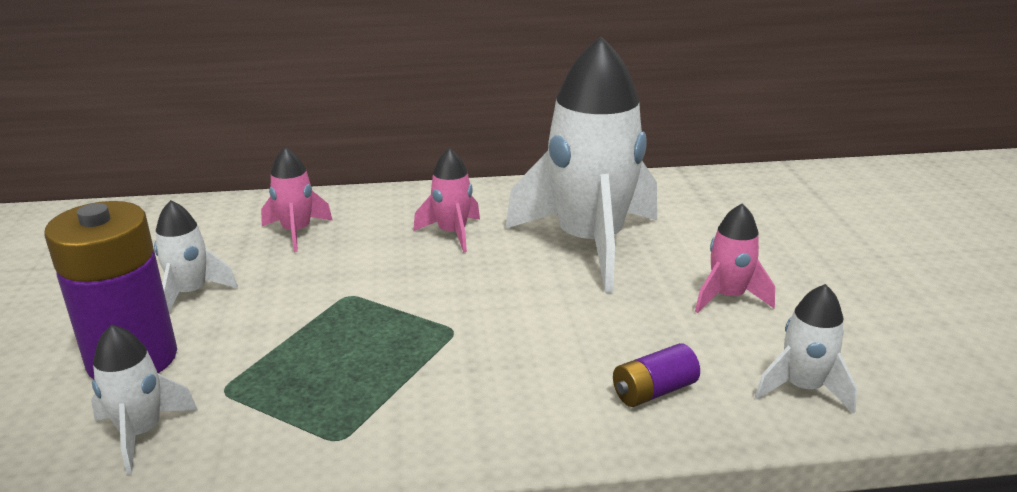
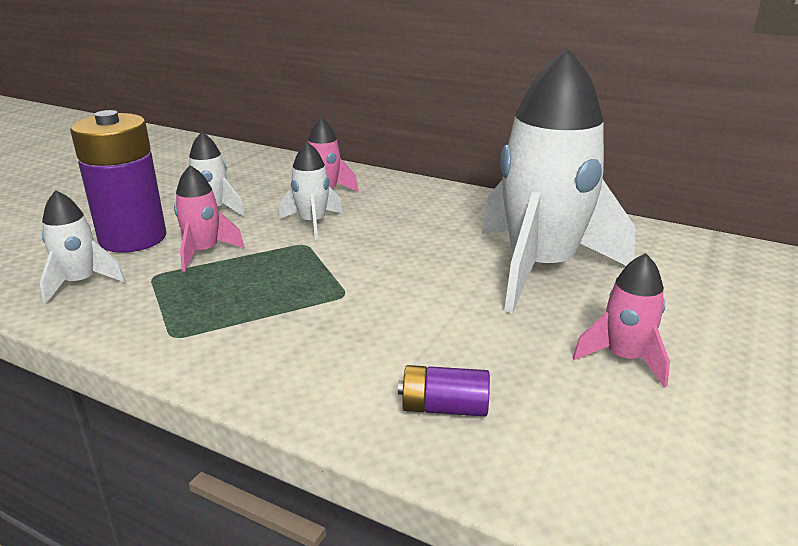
camera: 35 degrees right, 0 degrees up
(452, 233) = (433, 225): pink rocket -> pink rocket (204, 252)
(802, 388) = (601, 473): white rocket -> white rocket (312, 223)

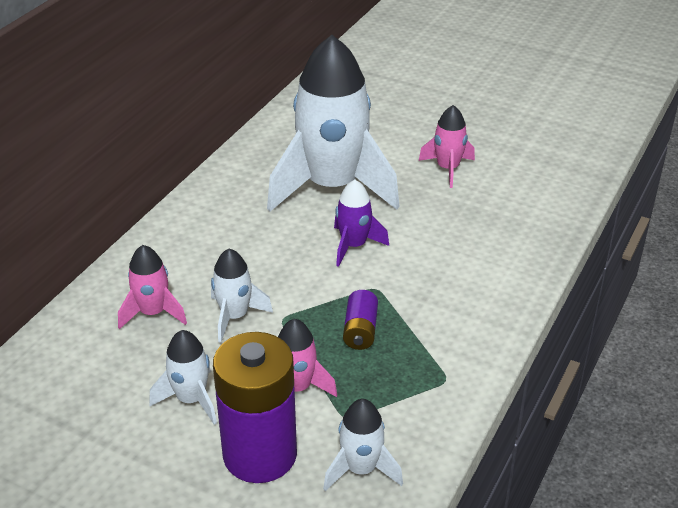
camera: 90 degrees left, 10 degrees up
(423, 281) = (354, 246): none -> purple rocket
(444, 407) = (508, 241): purple battery -> purple battery (360, 330)

